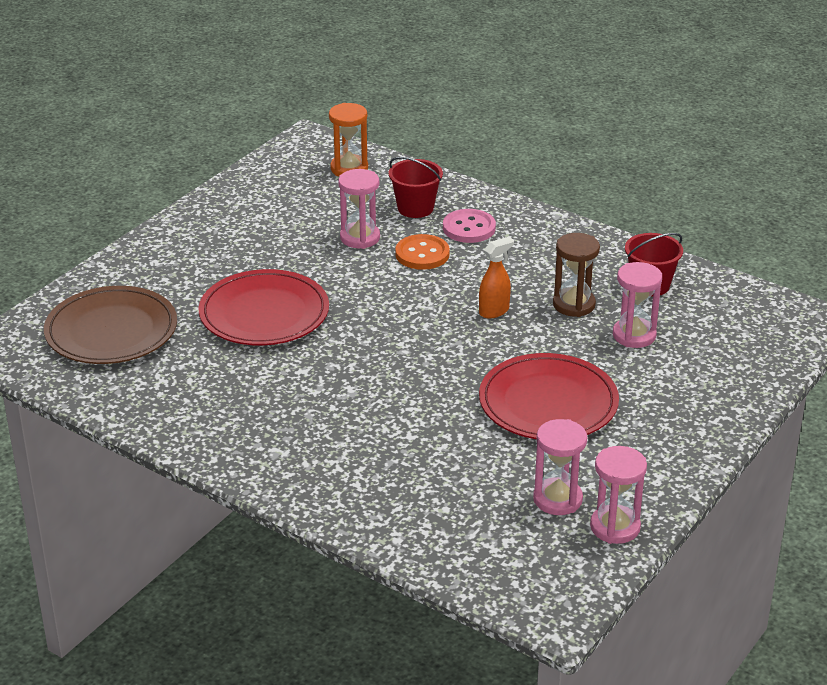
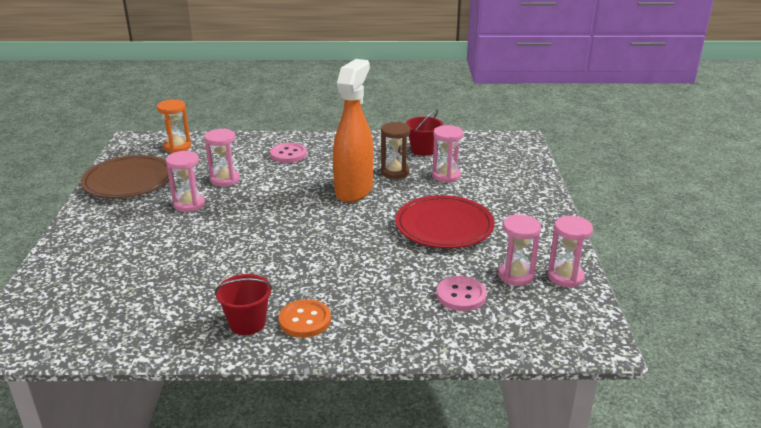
camera: 35 degrees left, 5 degrees down
(111, 331) = (95, 295): brown plate -> brown plate (129, 181)
(264, 314) = (205, 242): red plate -> none
(291, 257) = (189, 204): none -> pink hourglass
(415, 208) = (243, 154): red bucket -> red bucket (247, 323)
(422, 254) = (275, 176): orange button -> orange button (305, 320)
(467, 493) = (461, 295): none -> pink button
(494, 311) = (354, 190): orange spray bottle -> orange spray bottle, size x2.27

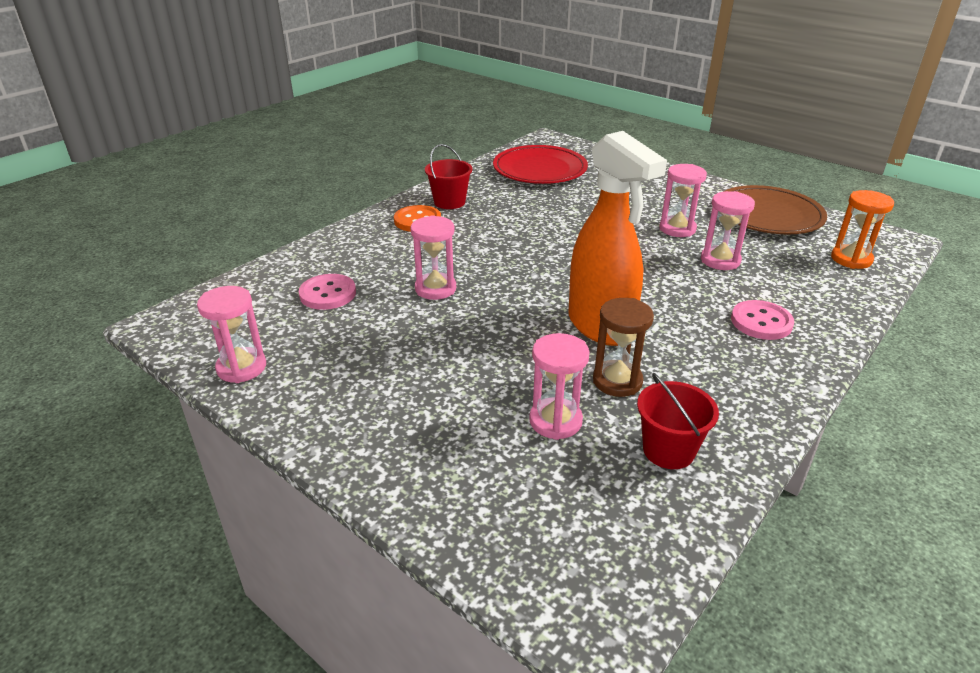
camera: 130 degrees right, 5 degrees up
(444, 226) = (440, 346): red plate -> red plate (539, 169)
(516, 275) = (297, 339): pink hourglass -> pink hourglass (435, 289)

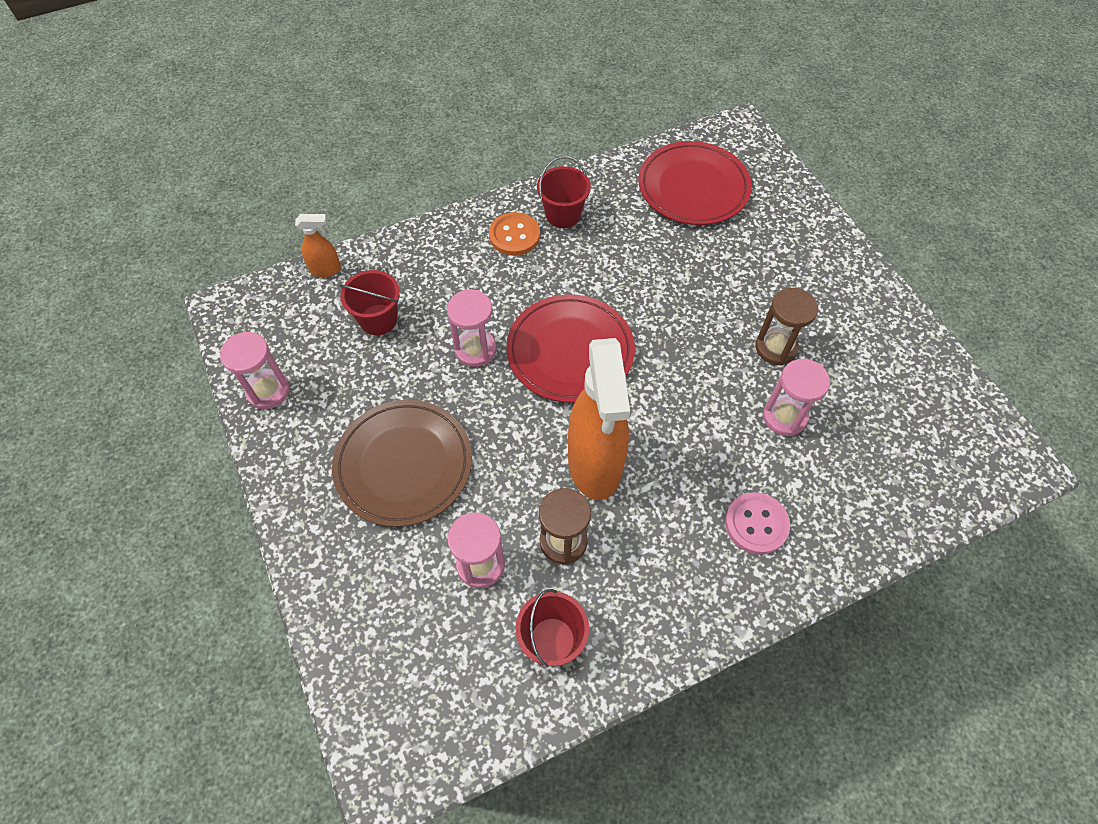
camera: 25 degrees right, 25 degrees up
(252, 277) = (326, 270): none -> orange spray bottle
(328, 294) = (378, 319): pink button -> red bucket
(520, 269) = (570, 351): none -> red plate
(677, 229) = (776, 348): pink hourglass -> brown hourglass
(768, 215) = (899, 362): brown plate -> brown plate (403, 464)
(851, 259) = (935, 472): orange hourglass -> none

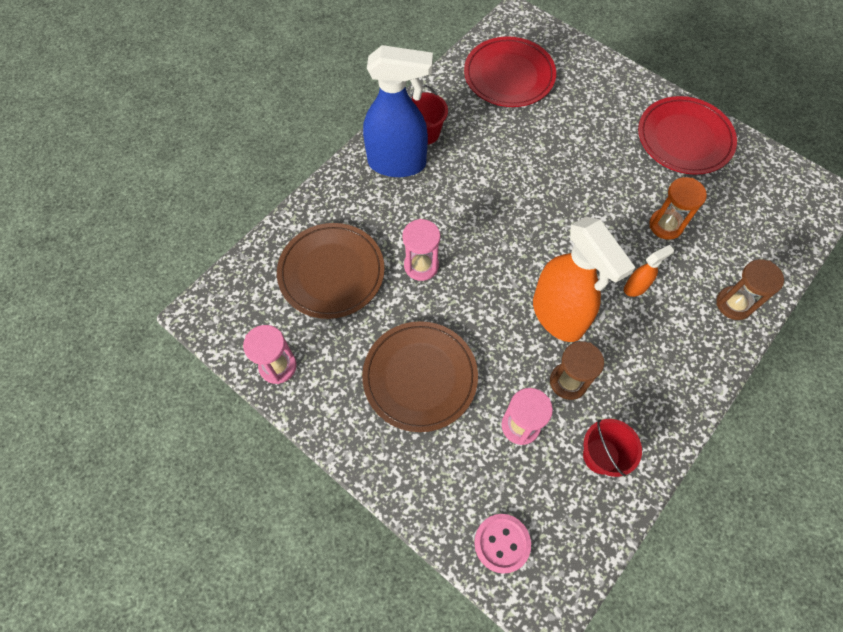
camera: 25 degrees left, 5 degrees up
(326, 270) = (264, 249): orange spray bottle -> orange spray bottle (636, 287)
(378, 319) = (331, 272): red bucket -> brown plate
(514, 235) = (398, 163): orange button -> blue spray bottle
(570, 351) = (492, 238): red plate -> red plate (684, 138)
(756, 524) = (689, 310): pink button -> pink button (502, 543)
(776, 348) = (633, 177): brown hourglass -> brown hourglass (734, 304)
(784, 417) = (665, 225): pink hourglass -> orange hourglass

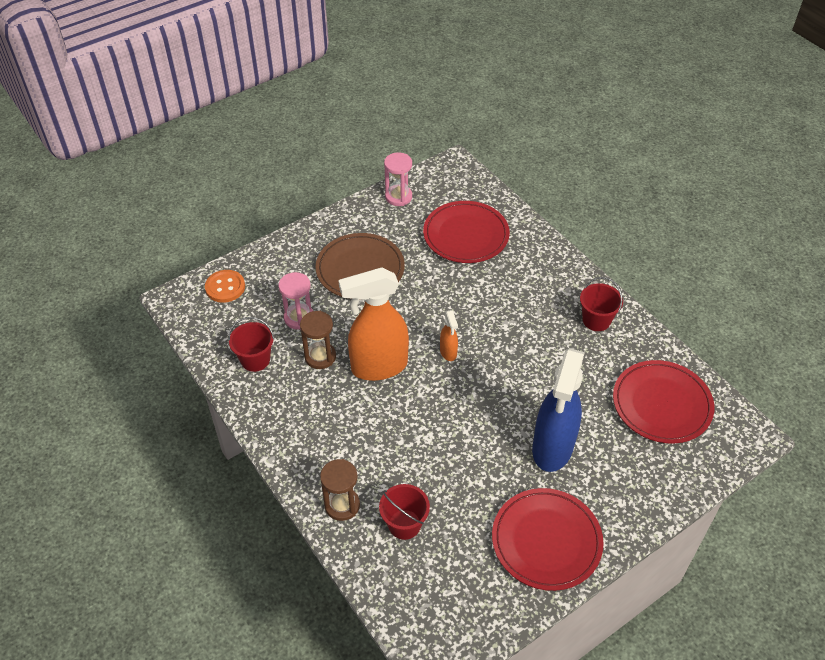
camera: 105 degrees right, 15 degrees down
(331, 272) = (466, 235): brown plate -> red plate
(398, 163) = (564, 294): blue spray bottle -> blue spray bottle (552, 448)
(421, 265) = (455, 289): pink hourglass -> none
(502, 543) = (225, 287): pink button -> orange button
(636, 287) = (385, 432): orange spray bottle -> orange spray bottle (448, 352)
(665, 225) = (443, 481): orange hourglass -> none
(725, 246) = (404, 524): none -> red bucket

